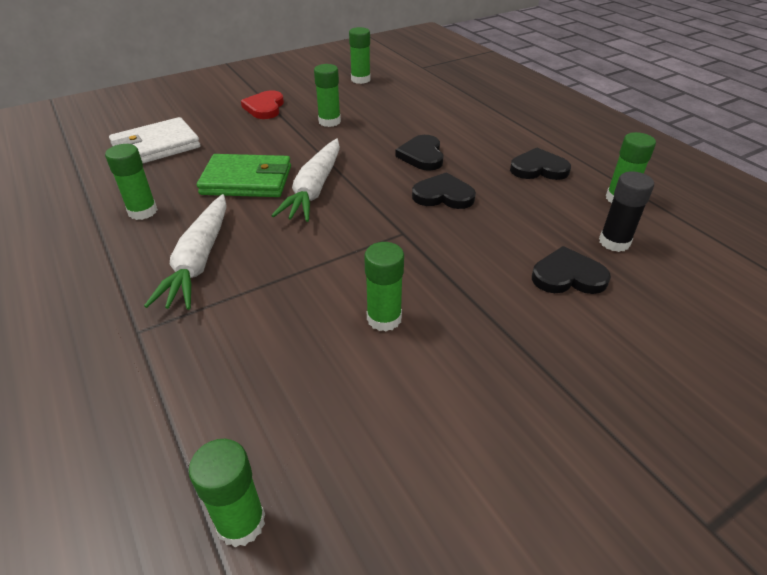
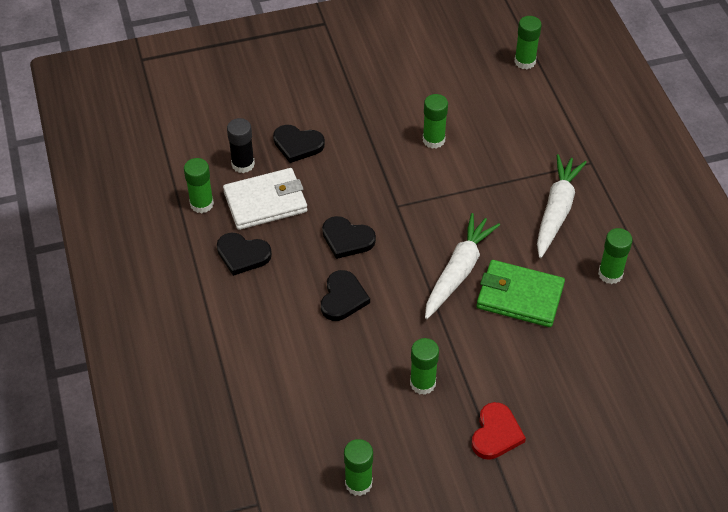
camera: 165 degrees left, 10 degrees up
(156, 147) = (616, 374): white wallet -> white wallet (265, 202)

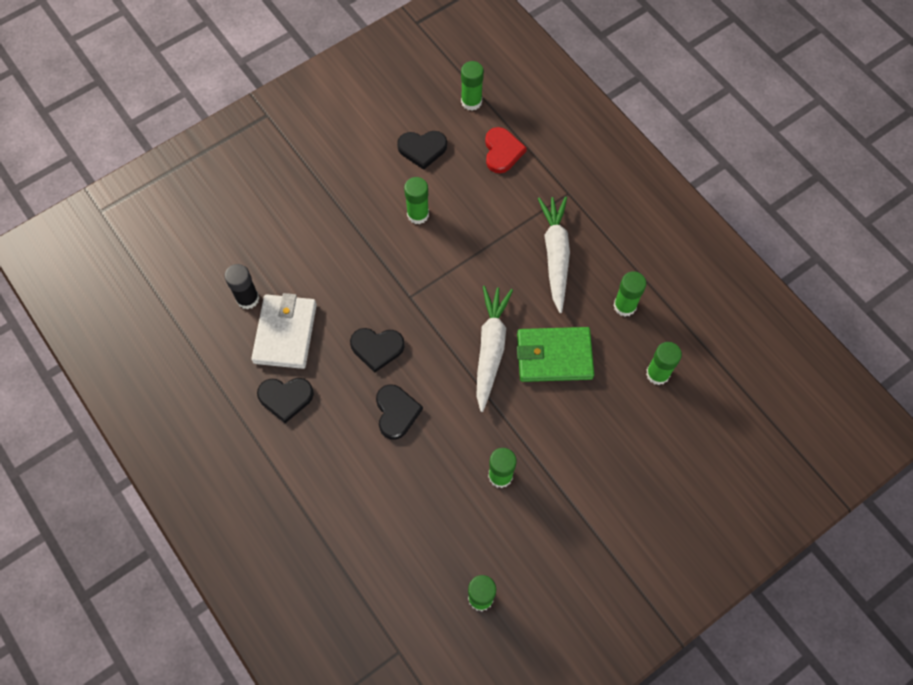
camera: 20 degrees left, 15 degrees up
(201, 204) = (225, 355): green glue stick -> green glue stick (657, 374)
(265, 202) = (285, 333): white wallet -> white wallet turned 45 degrees counterclockwise
(297, 145) = (292, 260): black heart -> black heart (422, 149)
(496, 434) = (582, 504): red heart -> red heart (502, 152)

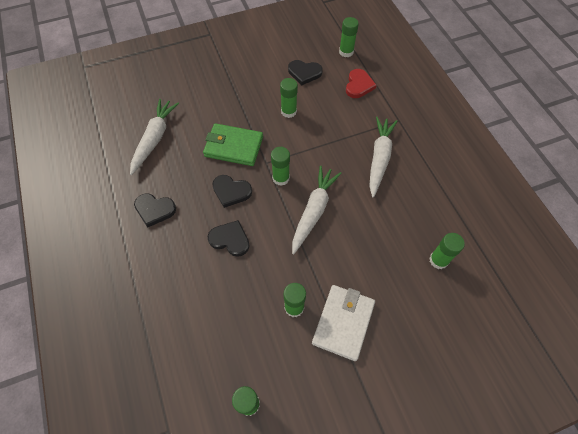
camera: 15 degrees right, 5 degrees down
(248, 298) = (154, 139): black glue stick -> white carrot
(285, 333) = (171, 167): white wallet -> white wallet (343, 323)
(396, 412) = (230, 239): black heart -> black heart turned 75 degrees counterclockwise
(554, 356) = (360, 228): green wallet -> green wallet (233, 147)
(624, 306) = (423, 204): green glue stick -> green glue stick (281, 178)

